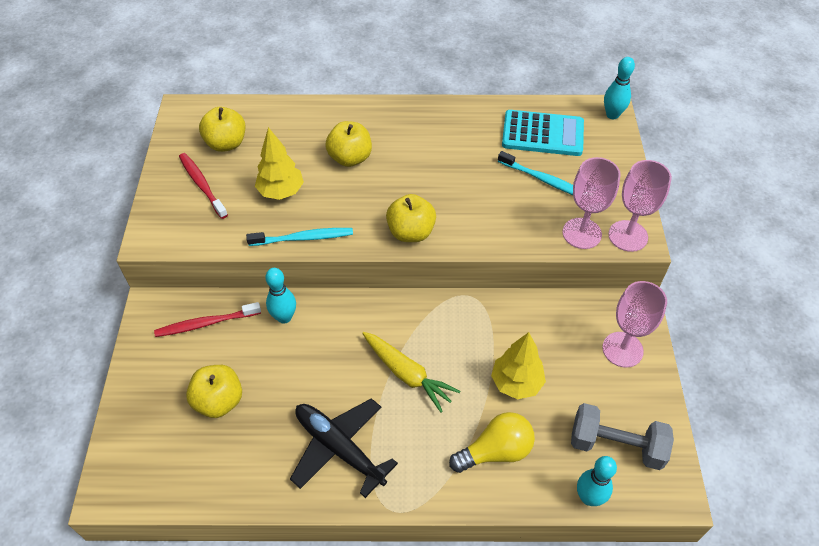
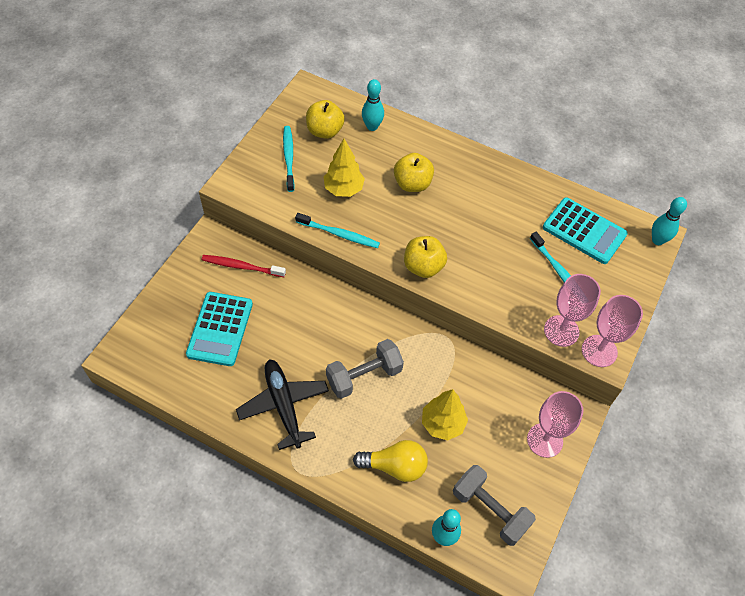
camera: 25 degrees right, 5 degrees up
(202, 185) = (289, 157): red toothbrush -> turquoise toothbrush
(219, 401) = (220, 329): yellow apple -> turquoise calculator
(284, 317) = (299, 288): turquoise bowling pin -> turquoise bowling pin (372, 126)
(407, 374) = (364, 376): yellow carrot -> grey dumbbell

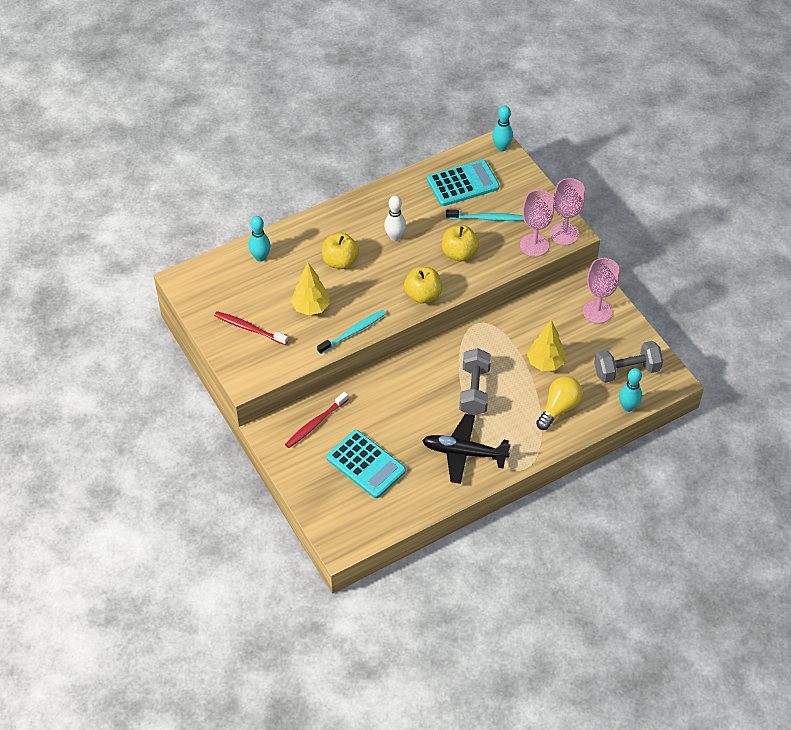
camera: 55 degrees left, 5 degrees down
(289, 157) = (249, 328): turquoise toothbrush -> red toothbrush
(325, 131) = (239, 291): yellow apple -> yellow apple (459, 253)
(474, 210) = (395, 237): none -> white bowling pin

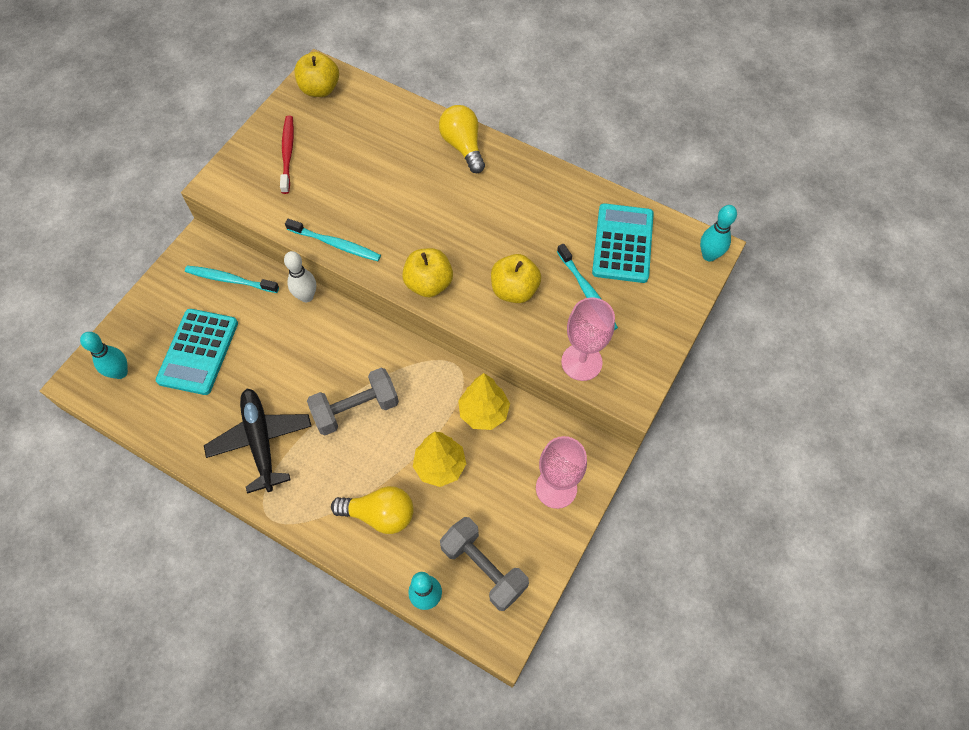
camera: 60 degrees right, 10 degrees up
(260, 257) = (388, 117): turquoise bowling pin -> turquoise bowling pin (120, 372)
(311, 308) = (347, 191): yellow tree -> yellow tree (483, 412)
(315, 423) = (230, 280): red toothbrush -> turquoise toothbrush
(321, 227) = (463, 146): none -> yellow light bulb
(340, 261) = (427, 185): yellow apple -> yellow apple (320, 89)
(395, 237) = (496, 217): white bowling pin -> white bowling pin (306, 296)
(463, 184) = (622, 243): turquoise calculator -> turquoise calculator turned 120 degrees counterclockwise
(564, 234) = (623, 386): pink goblet -> none

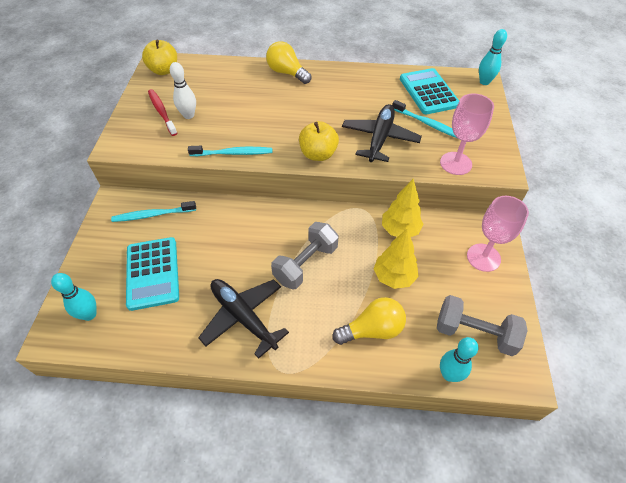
camera: 25 degrees left, 10 degrees down
(306, 296) = (221, 205): white bowling pin -> white bowling pin (189, 115)
(514, 290) = (380, 138): yellow apple -> black plane

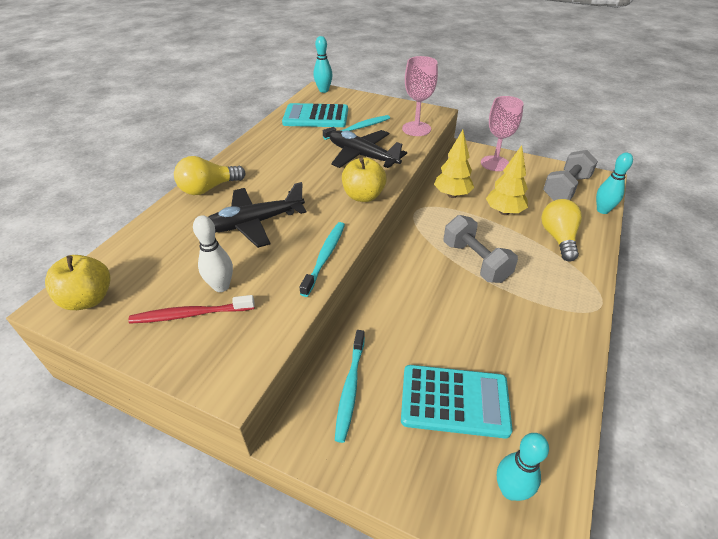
camera: 70 degrees left, 10 degrees down
(243, 317) = (534, 322): black plane -> black plane (254, 223)

